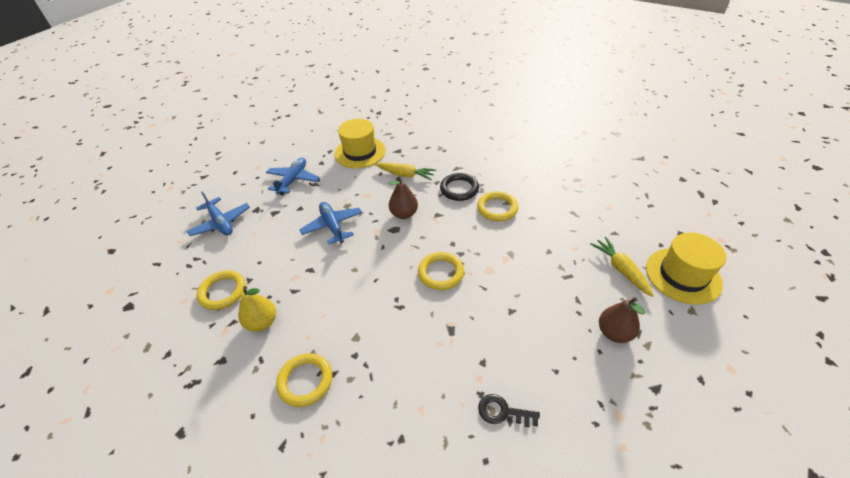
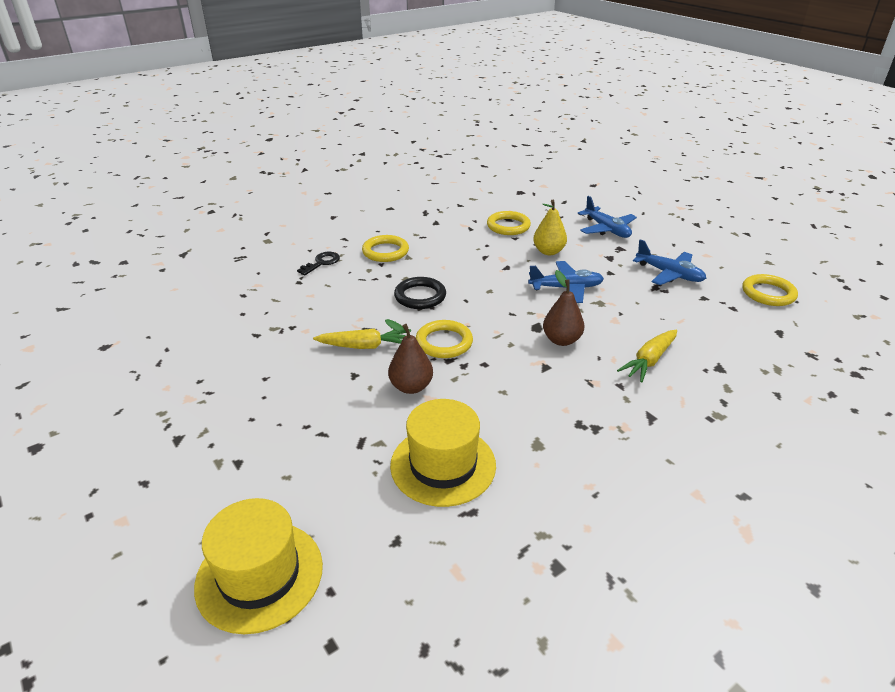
camera: 110 degrees right, 10 degrees down
(221, 223) = (607, 229): blue plane -> blue plane turned 105 degrees counterclockwise
(262, 322) = (459, 240): yellow pear -> yellow pear (548, 251)
(360, 152) = (723, 332): yellow hat -> yellow hat (443, 465)
(459, 189) = (593, 402): black ring -> black ring (420, 296)
(497, 208) = (529, 426): yellow ring -> yellow ring (768, 293)
(503, 412) = (265, 333): black key -> black key (321, 263)
(614, 333) = (257, 442): brown pear -> brown pear (411, 387)
(621, 269) = (328, 504): yellow carrot -> yellow carrot (365, 346)

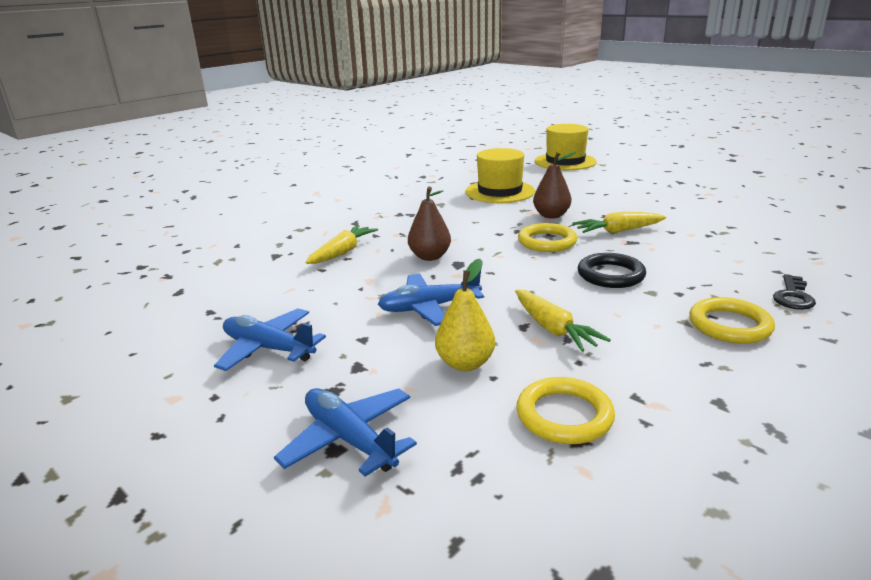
camera: 170 degrees right, 10 degrees down
(489, 263) = (553, 329): none -> yellow carrot
(768, 293) = (138, 337): yellow ring -> none

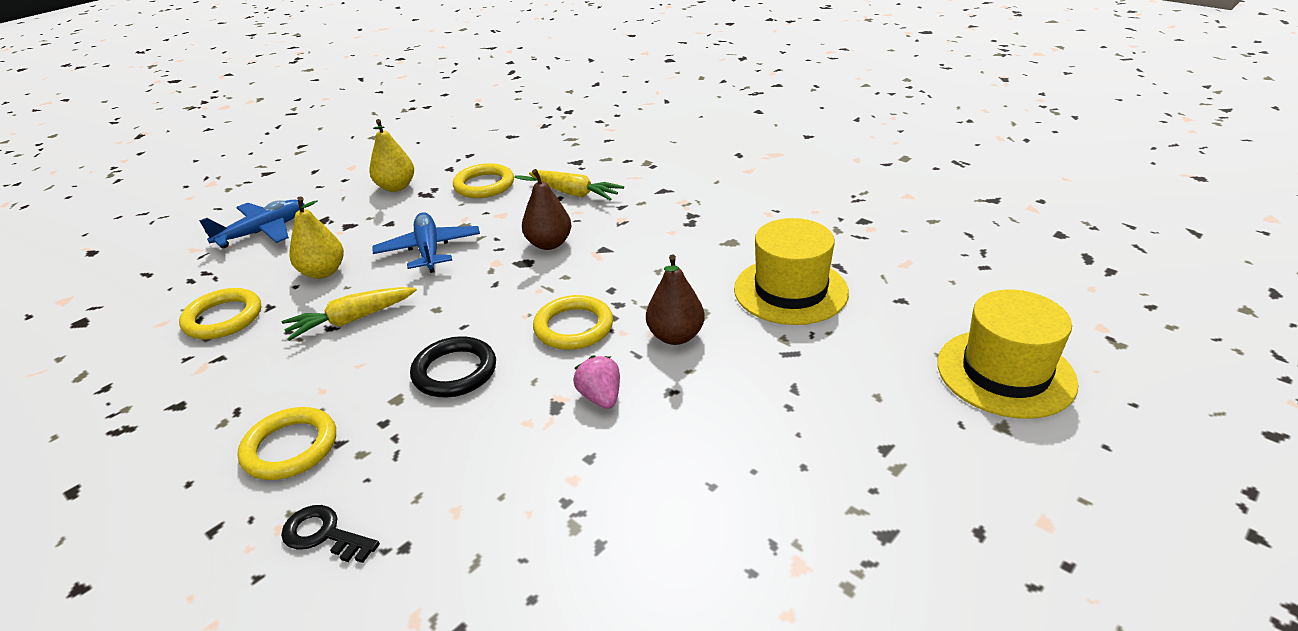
camera: 90 degrees right, 10 degrees up
(268, 348) = (396, 187): blue plane -> yellow pear
(299, 294) = (484, 185): none -> yellow ring
(618, 231) = (600, 397): yellow carrot -> pink strawberry

